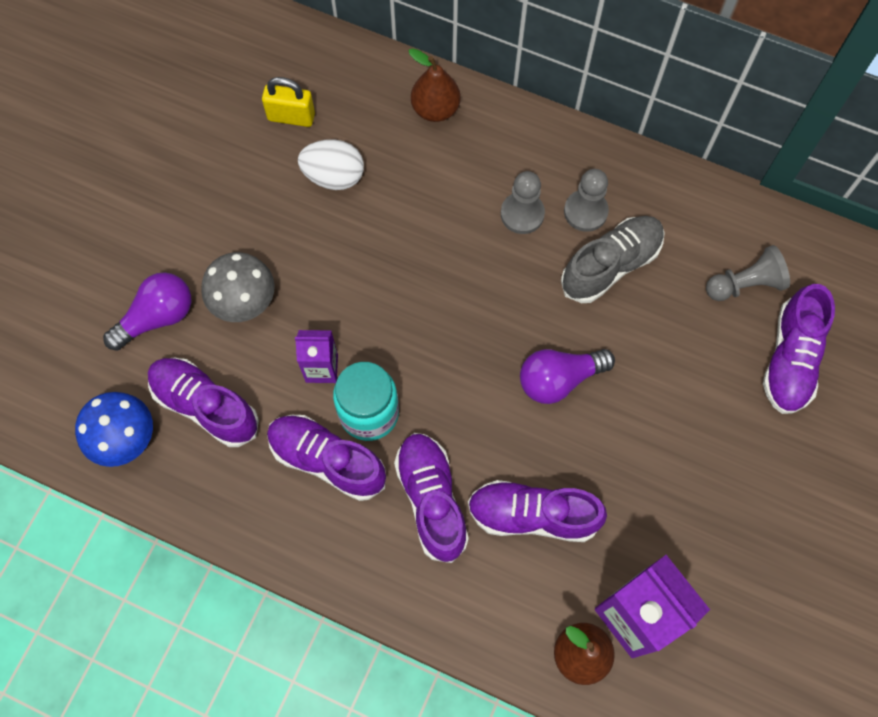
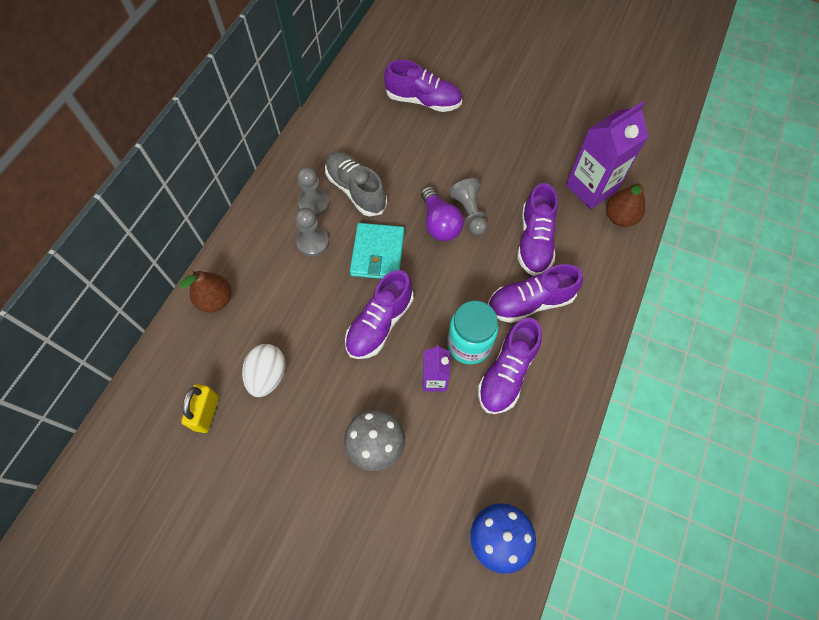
camera: 90 degrees left, 5 degrees down
(157, 317) = (390, 518): purple light bulb -> none
(205, 406) = (468, 469): purple shoe -> purple shoe (379, 324)
(506, 296) = (377, 253): none -> turquoise wallet
(745, 284) = (372, 119): grey pawn -> grey pawn (469, 213)

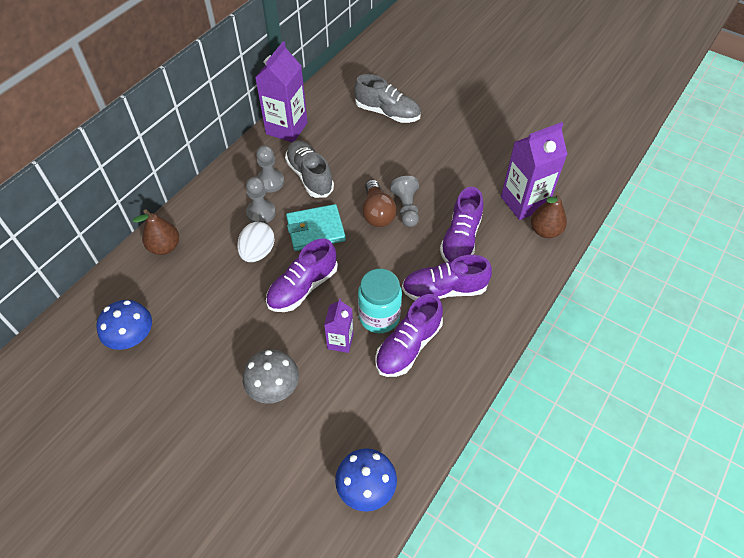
camera: 10 degrees right, 10 degrees down
(206, 413) = (132, 337): yellow padlock -> blue mushroom
(268, 376) = (193, 315): white egg -> white egg (258, 252)
(316, 135) = (286, 128): none -> purple carton
(377, 253) = (315, 230): turquoise wallet -> turquoise wallet turned 60 degrees clockwise
(423, 101) = (387, 113): purple shoe -> grey shoe
(439, 223) = (377, 213): purple light bulb -> brown light bulb

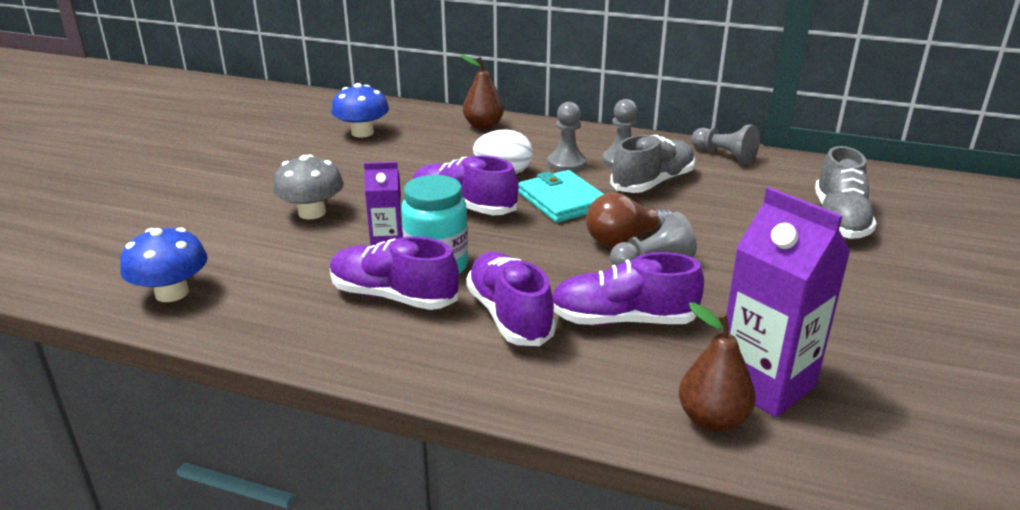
camera: 75 degrees right, 25 degrees down
(286, 128) = (724, 155): purple carton -> grey pawn

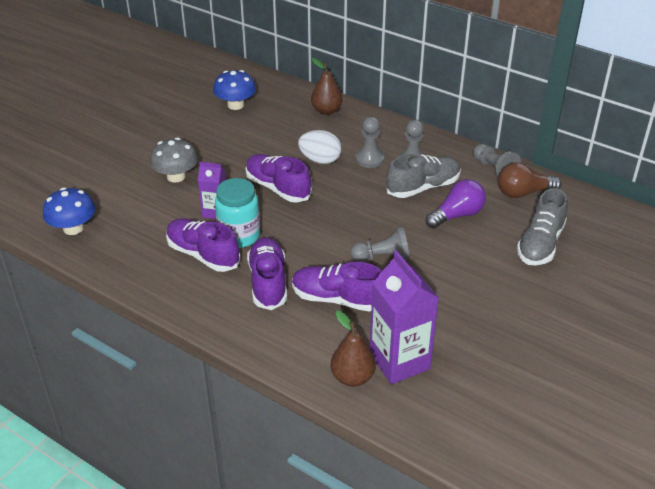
camera: 15 degrees right, 10 degrees up
(562, 201) = (349, 193): turquoise wallet -> none
(624, 239) = (374, 235): brown light bulb -> brown light bulb (523, 193)
(715, 204) = (457, 215): none -> purple light bulb

